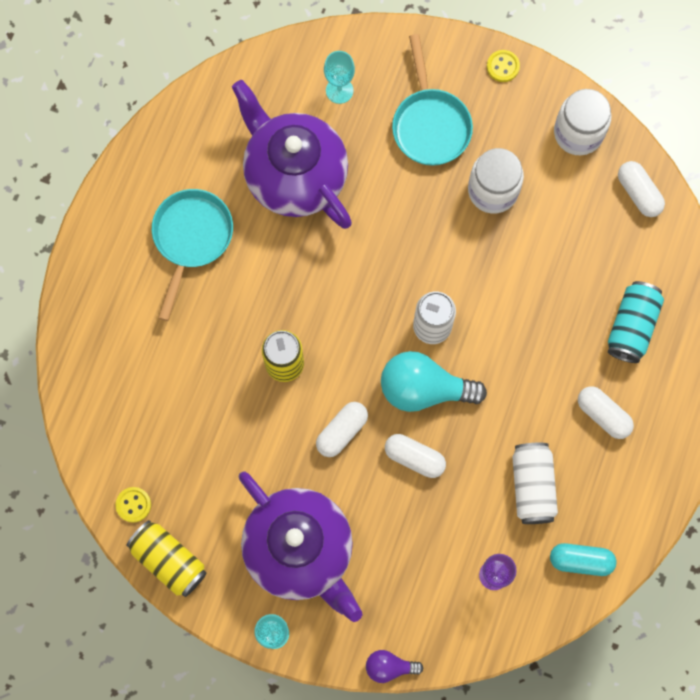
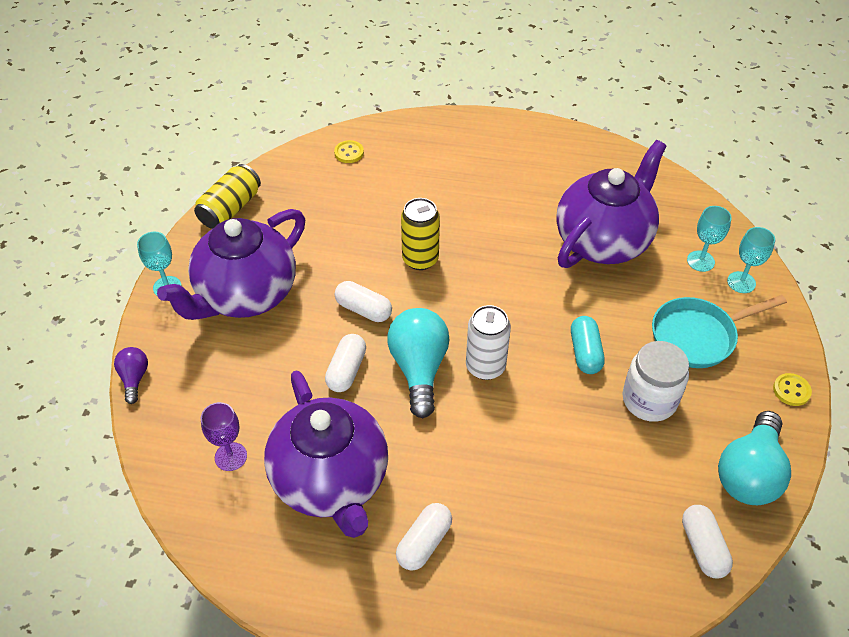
camera: 80 degrees right, 25 degrees down
(133, 505) = (276, 180): yellow button -> yellow button (349, 153)
(191, 239) = (518, 182): turquoise pan -> none
(373, 62) = (741, 282): none -> turquoise goblet
(532, 486) = (331, 480): white can -> purple teapot
(578, 133) = (749, 473): white jar -> turquoise light bulb
(581, 560) = (252, 541): turquoise capsule -> turquoise capsule (585, 352)
(631, 326) = (537, 560): turquoise can -> none
(638, 193) = (703, 547): white capsule -> white capsule turned 60 degrees counterclockwise

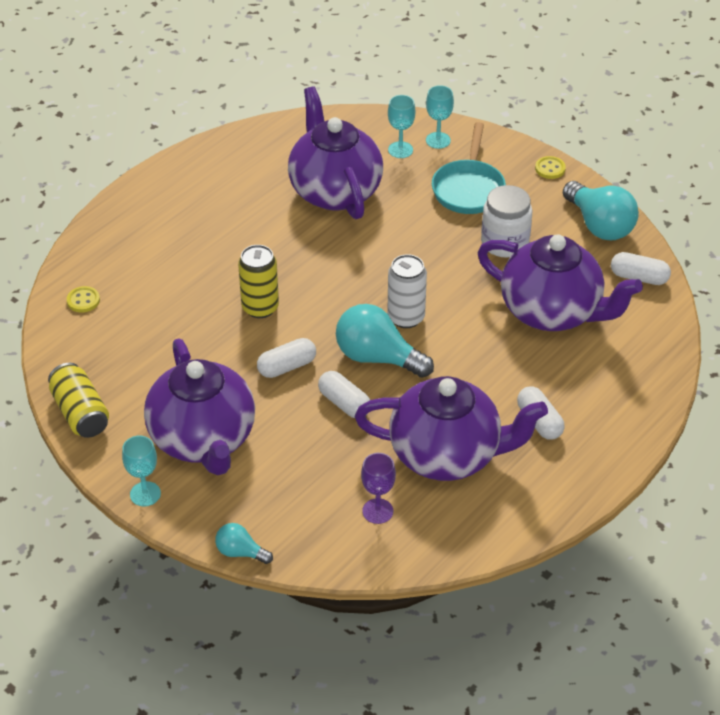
camera: 60 degrees left, 5 degrees down
(134, 378) = (240, 552): purple light bulb -> turquoise light bulb
(585, 352) = (436, 255): turquoise capsule -> none
(585, 485) = (552, 312): none -> purple teapot

